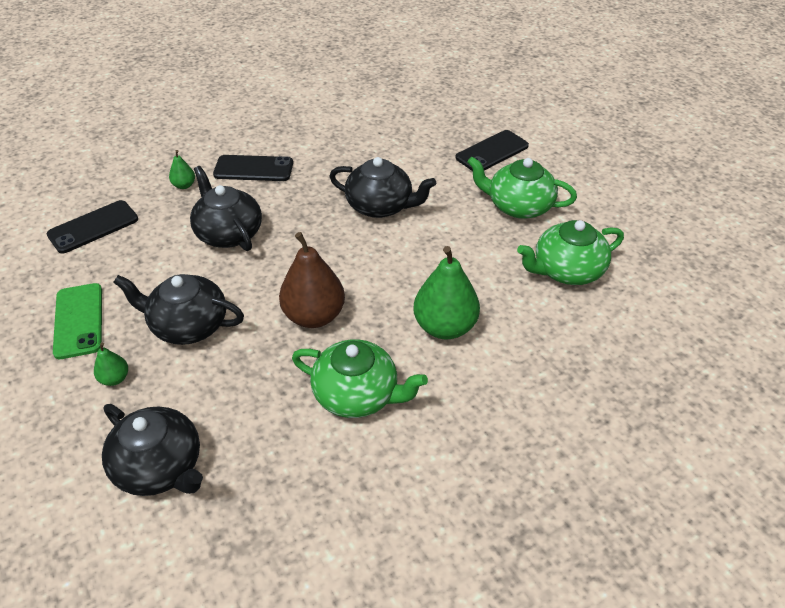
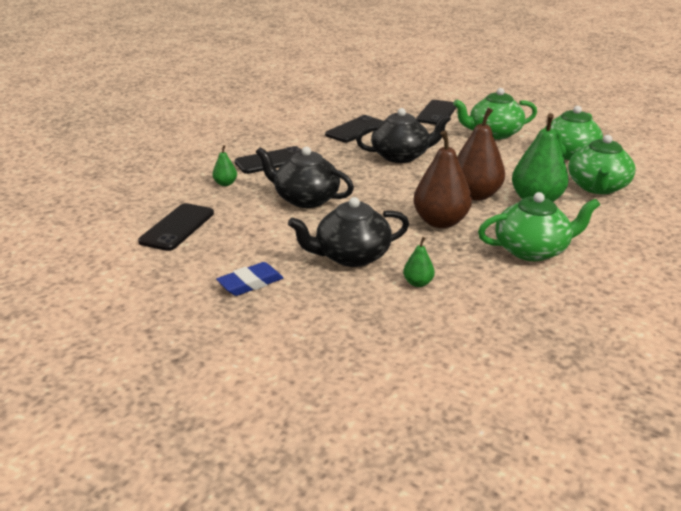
camera: 30 degrees left, 15 degrees down
(78, 320) = (250, 283): green phone -> blue eraser
(115, 379) = (336, 304): green pear -> green pear (418, 283)
(160, 467) = (452, 337): black teapot -> none
(378, 150) = (355, 130): none -> black phone
(390, 292) = (475, 195): none -> brown pear
(537, 335) = (597, 187): none -> green teapot

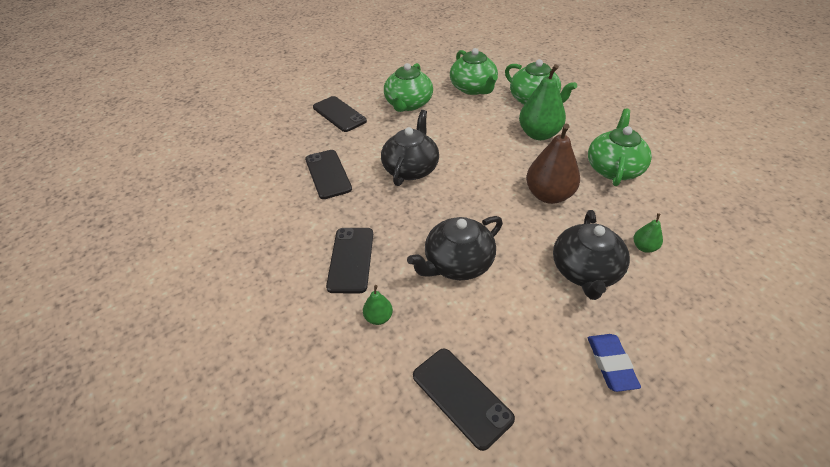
camera: 60 degrees left, 15 degrees up
(475, 195) = (512, 159): brown pear -> none

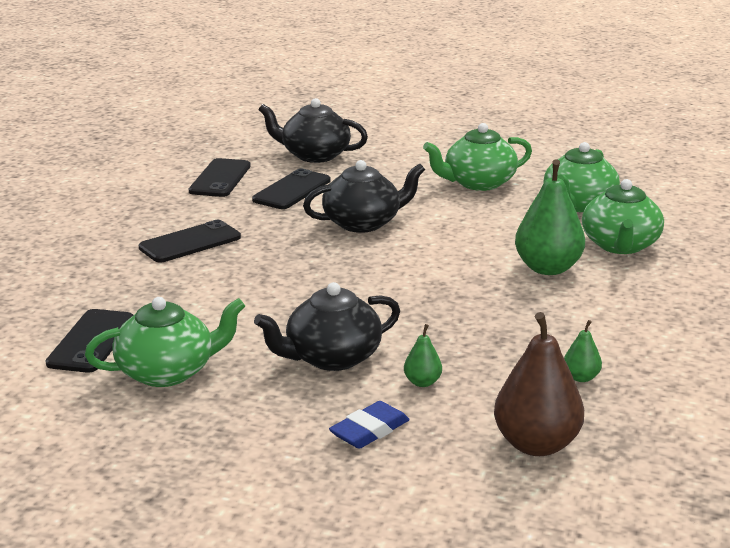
camera: 50 degrees right, 20 degrees down
(339, 114) = (397, 159): black phone -> black phone (220, 178)
(378, 317) = (136, 278): green pear -> green pear (581, 377)
(457, 263) = (251, 290): black teapot -> black teapot (314, 155)
(548, 195) = (433, 305): brown pear -> brown pear (536, 444)
(611, 364) = (213, 402): blue eraser -> blue eraser (369, 430)
(613, 168) = (552, 330): green teapot -> green teapot (167, 372)

